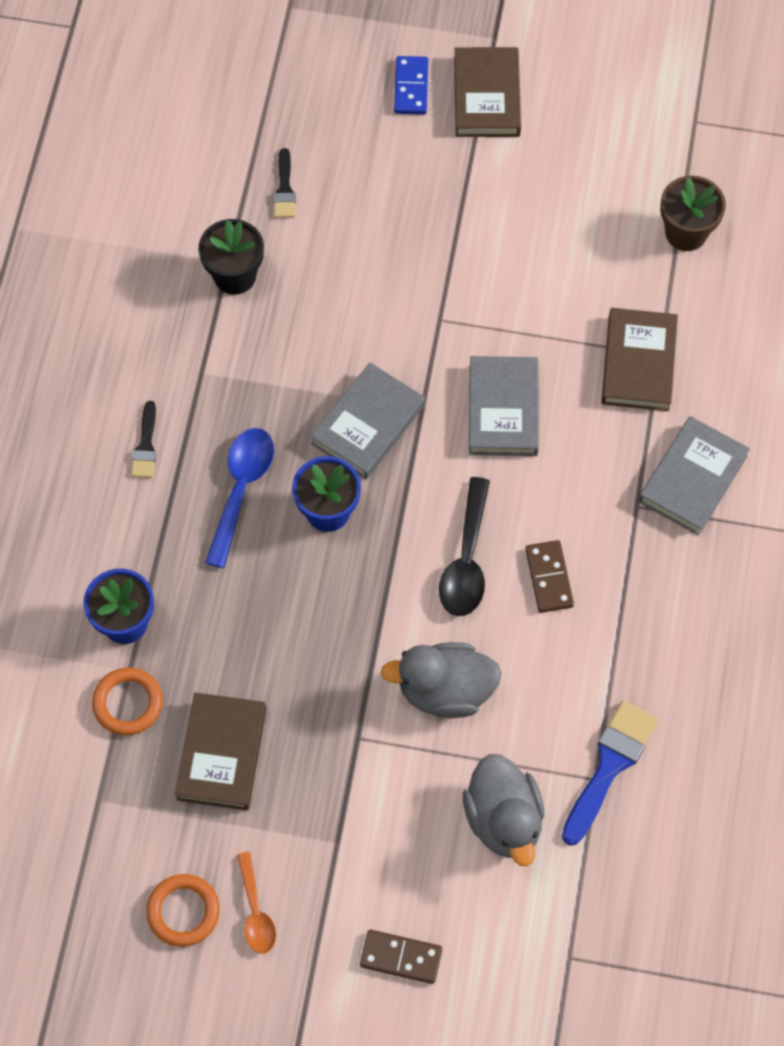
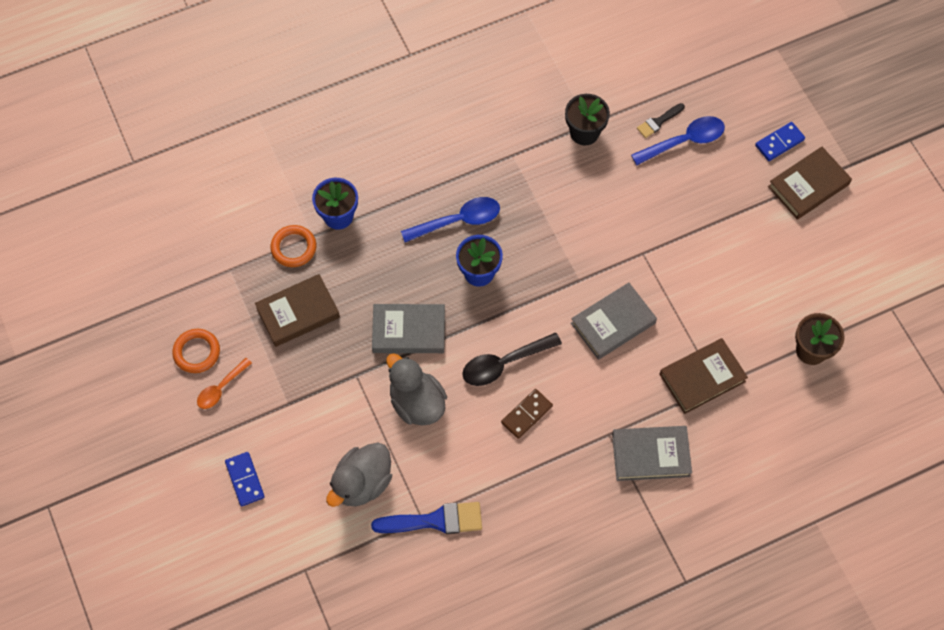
camera: 55 degrees right, 0 degrees up
(145, 446) = (447, 157): black brush -> none
(331, 180) = (684, 141): none -> blue spoon
(368, 424) = (547, 259): grey book -> grey book (409, 331)
(401, 957) = (245, 479): brown domino -> blue domino

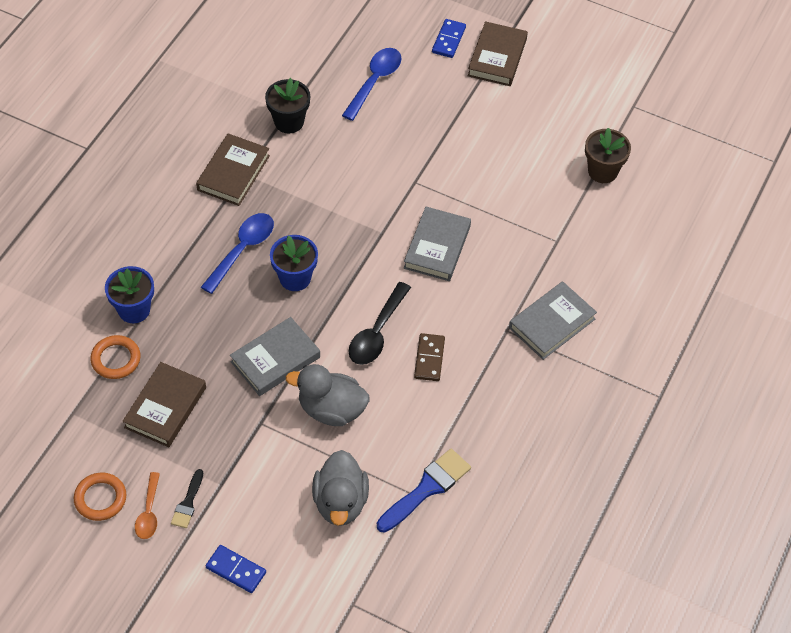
camera: 40 degrees left, 10 degrees down
(658, 122) = (341, 79): black brush -> black brush (188, 503)
(702, 378) = (540, 242): brown book -> brown book (233, 173)

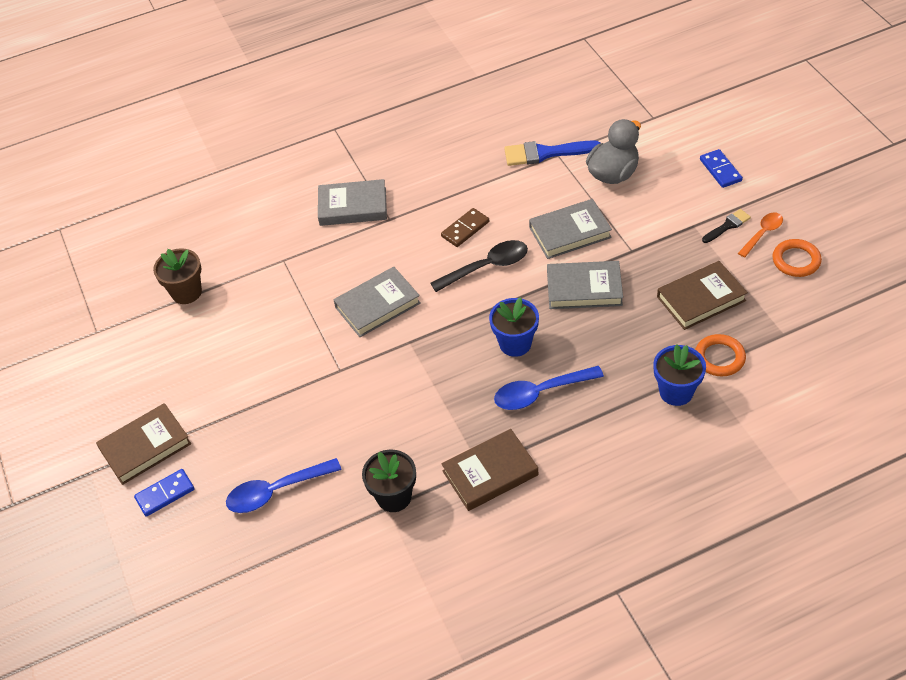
camera: 135 degrees left, 5 degrees down
(331, 409) = (570, 232): grey duck -> grey book

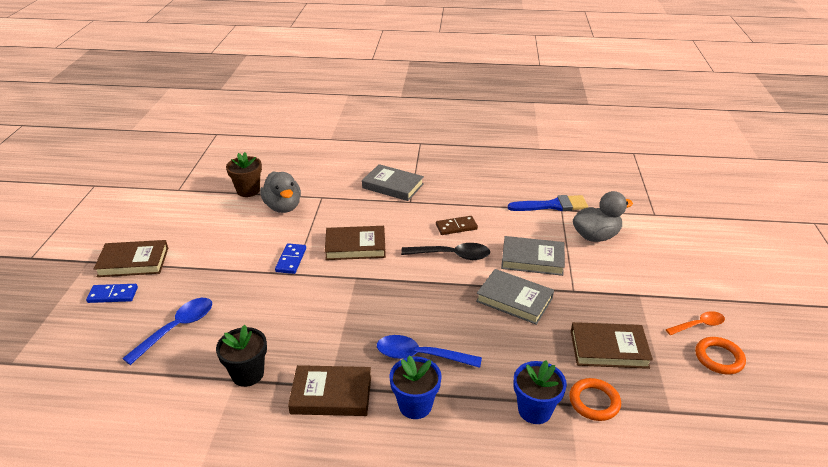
camera: 25 degrees right, 15 degrees down
(250, 294) = (283, 207): none -> grey duck
(276, 491) = (177, 328): blue spoon -> blue spoon turned 120 degrees clockwise
(377, 305) = (355, 246): grey book -> brown book
(515, 343) = (430, 313): blue flower pot -> blue flower pot (415, 405)
(545, 153) = (552, 205): blue brush -> blue brush turned 150 degrees clockwise
(720, 170) = (689, 267): blue domino -> blue domino (291, 260)
(727, 226) = (669, 307): black brush -> none

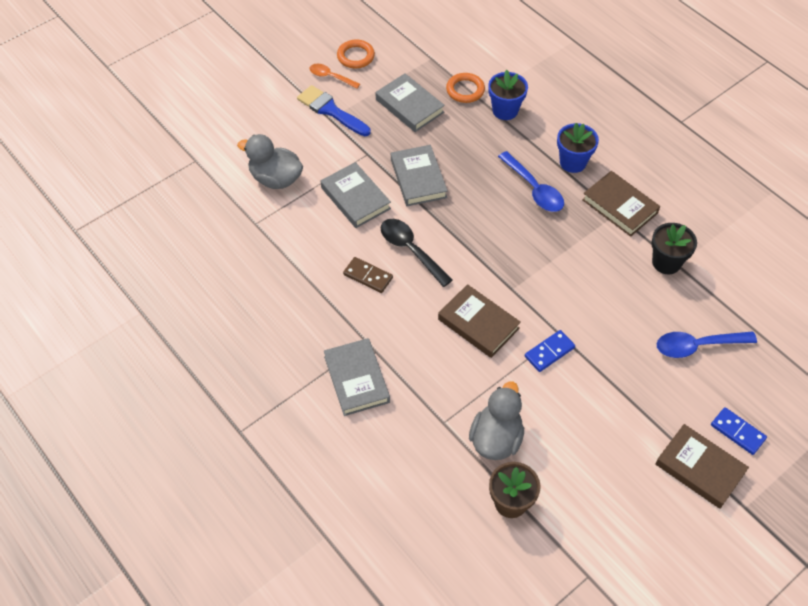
camera: 135 degrees left, 20 degrees up
(552, 205) = (255, 233): blue brush -> blue brush (331, 110)
(609, 349) = (409, 106): brown book -> grey book

